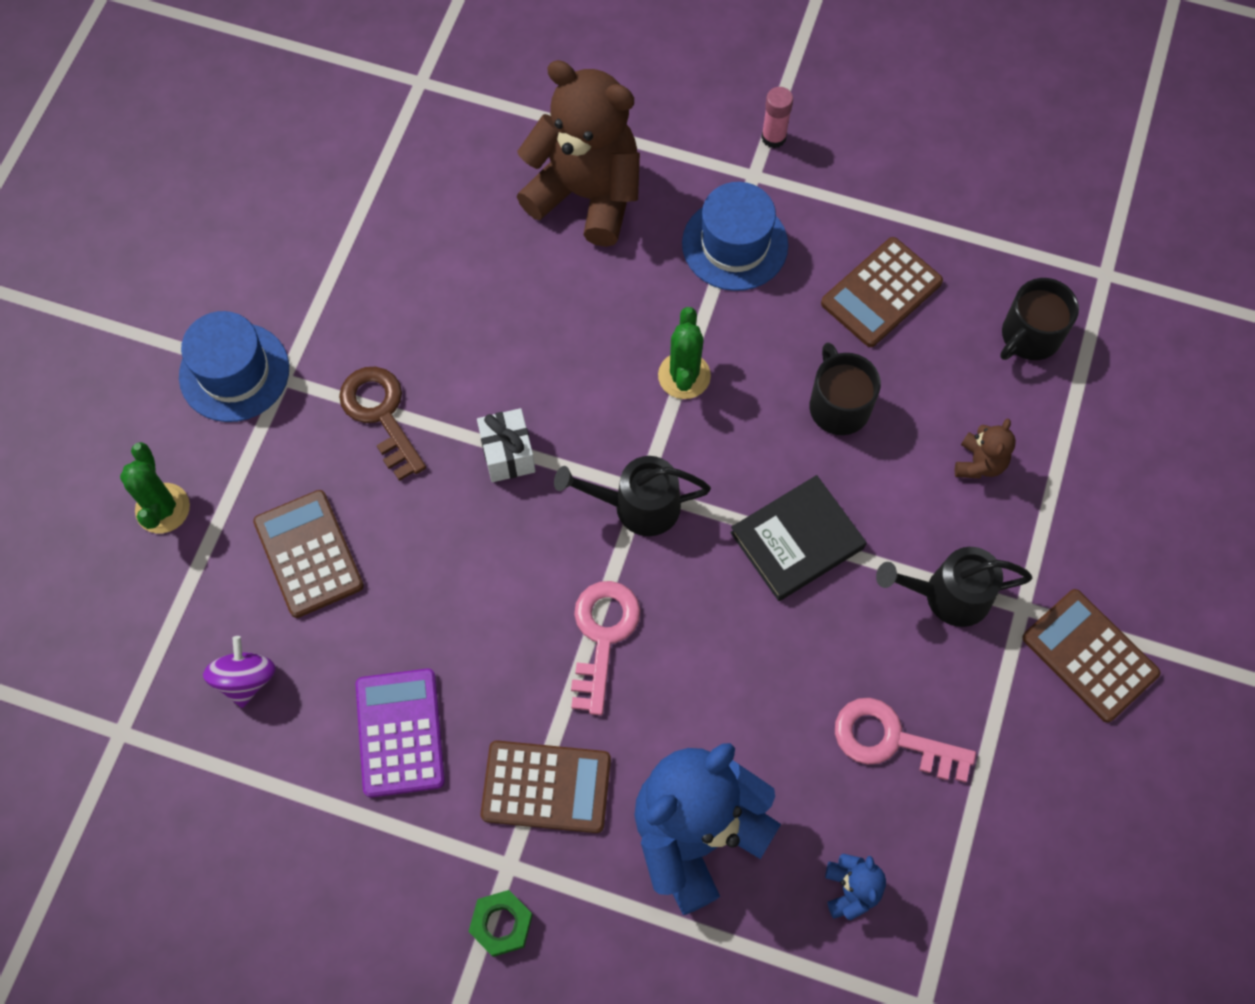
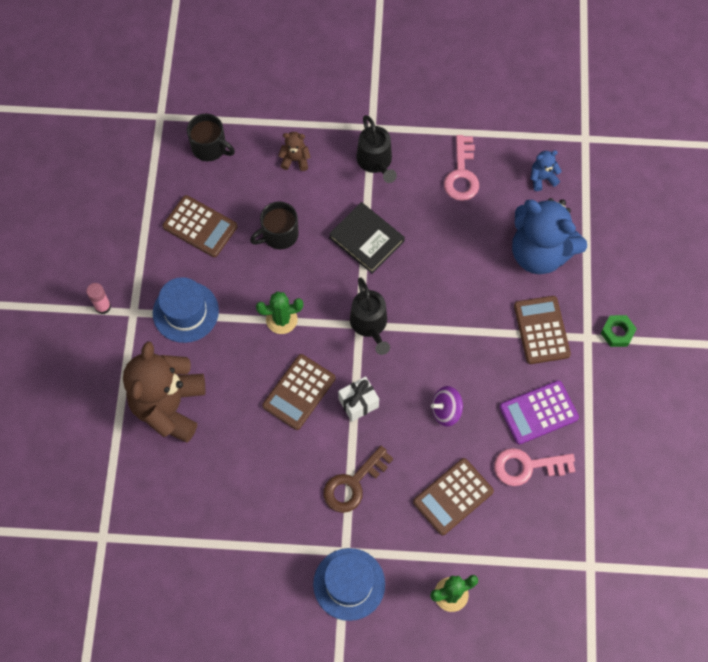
camera: 105 degrees left, 0 degrees up
(246, 679) = (537, 506): purple spinning top -> purple spinning top (446, 411)
(602, 635) = (451, 323): pink key -> pink key (527, 466)
(1090, 655) = (388, 94): brown calculator -> brown calculator (299, 392)

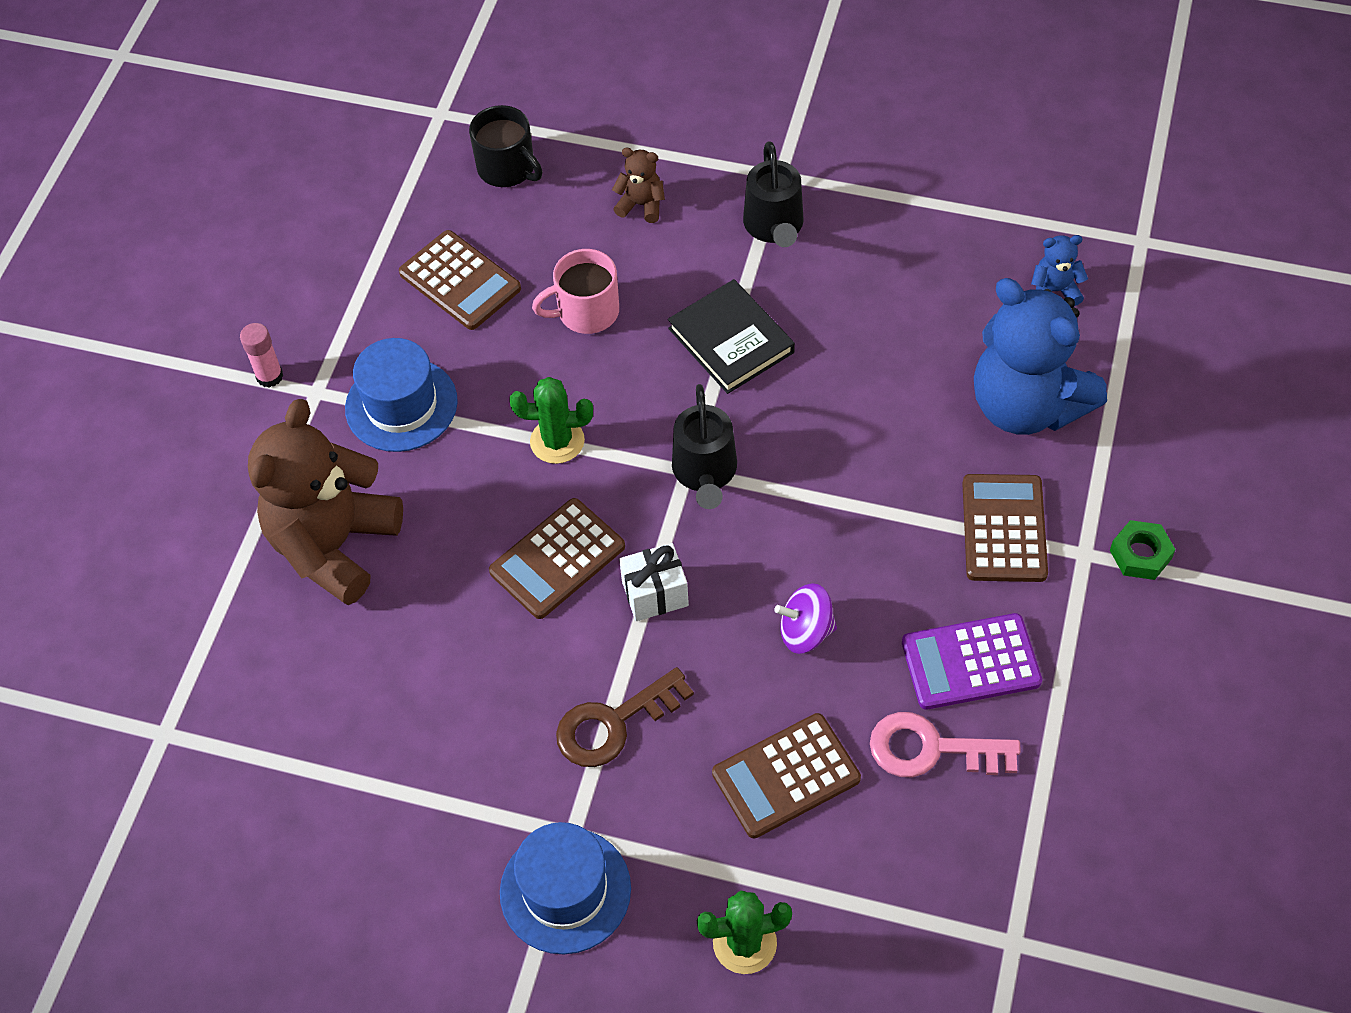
camera: 15 degrees right, 10 degrees down
(279, 234) = (586, 312): black mug -> pink mug
(462, 174) = (916, 266): pink key -> none

